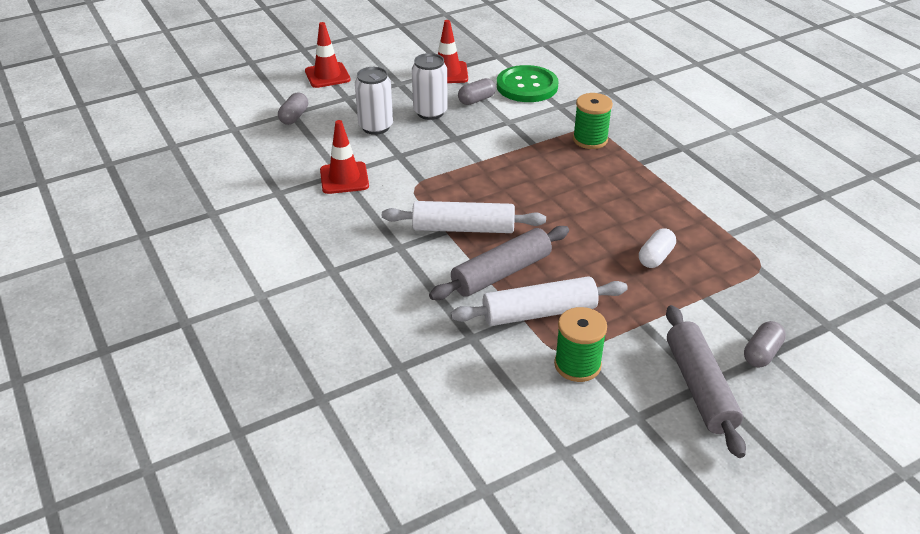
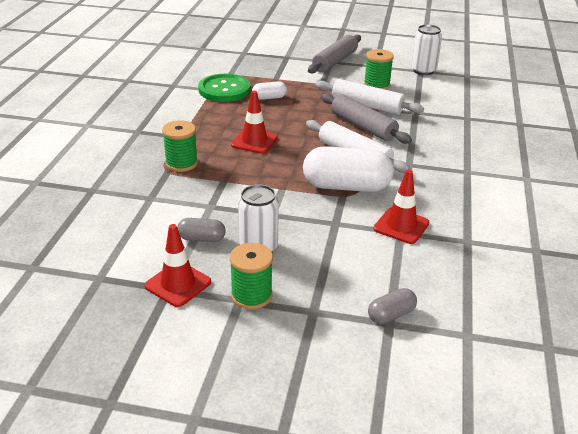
camera: 140 degrees left, 5 degrees down
(327, 75) = (300, 358): red traffic cone -> red traffic cone (254, 141)
(375, 127) = (324, 259): white can -> white can (423, 71)
(395, 87) = (251, 295): none -> green spool
(429, 190) = (346, 186): none -> white capsule
(501, 273) = (363, 127): grey rolling pin -> grey rolling pin turned 45 degrees clockwise
(527, 86) = (139, 228): green button -> green button (224, 90)
(761, 353) = (290, 58): grey capsule -> none

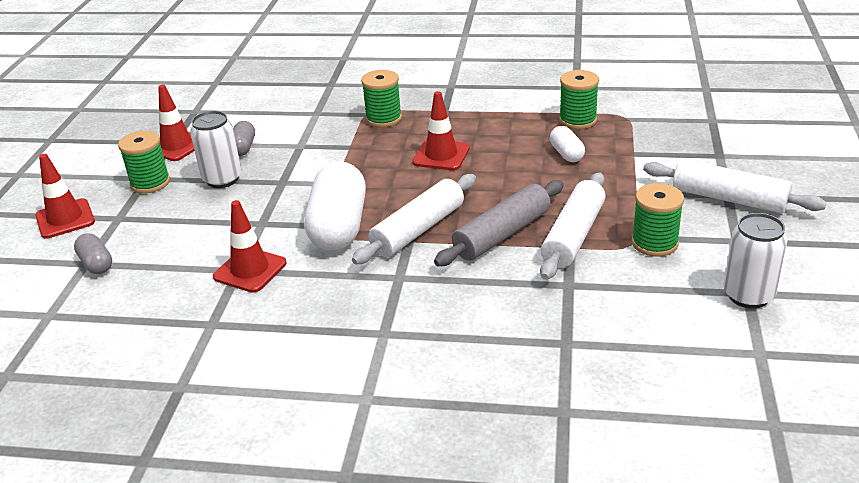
camera: 90 degrees right, 0 degrees up
(224, 90) = (577, 120): green button -> green spool
(309, 352) = (65, 219): none -> red traffic cone
(335, 61) = (729, 199): grey rolling pin -> white rolling pin

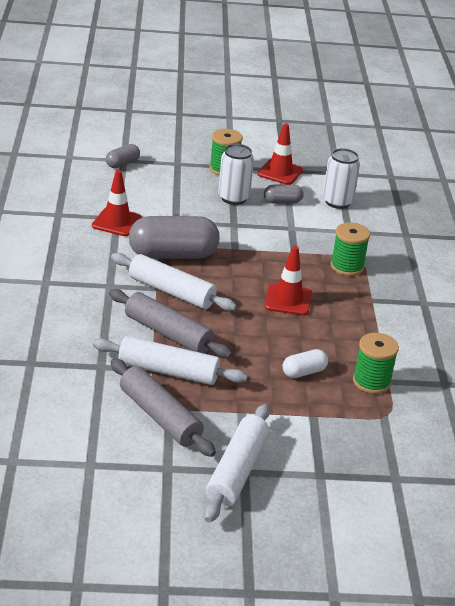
camera: 75 degrees right, 0 degrees up
(65, 219) = (174, 144): red traffic cone -> none
(338, 227) = (173, 255): white capsule -> grey capsule
(654, 243) = (160, 416): green spool -> grey rolling pin
(748, 295) = (86, 464): white can -> white can (337, 202)

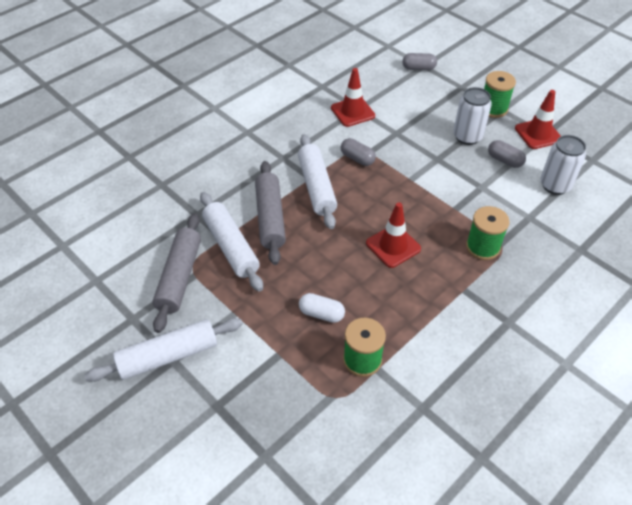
camera: 50 degrees right, 15 degrees up
(173, 255) = (357, 158): grey capsule -> grey capsule, size x0.48

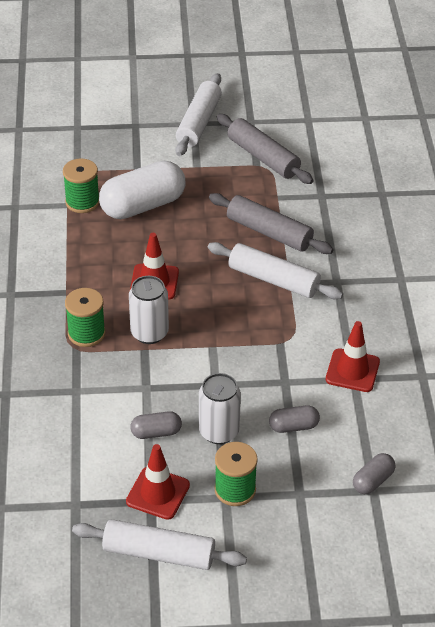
camera: 130 degrees right, 5 degrees down
(231, 247) = (262, 196): white rolling pin -> white rolling pin (159, 553)
(321, 314) = (143, 205): white capsule -> white capsule, size x2.07
(357, 158) = (280, 329): grey capsule -> grey capsule (293, 426)
(555, 185) = (84, 442): white can -> white can (149, 333)

